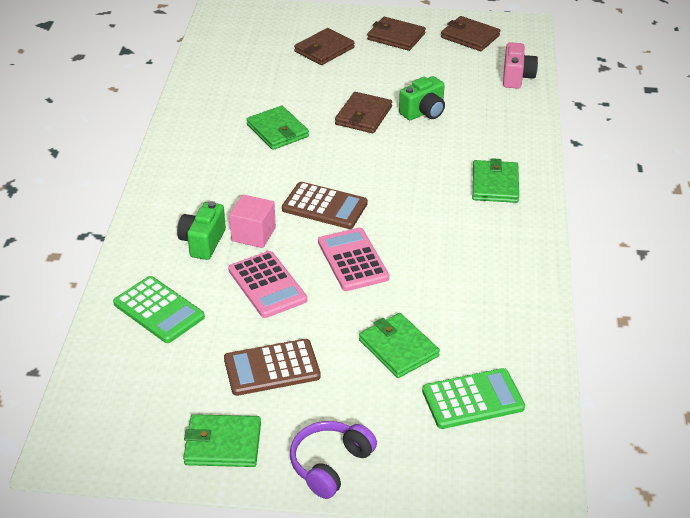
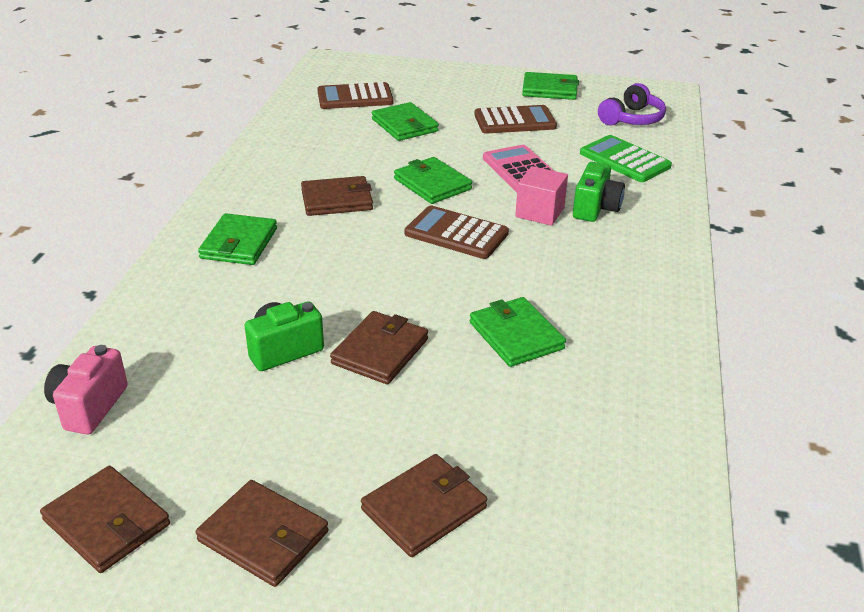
camera: 175 degrees left, 5 degrees down
(330, 464) = (471, 78): purple headphones -> purple headphones (632, 119)
(353, 260) = (432, 184): pink calculator -> green wallet
(435, 234) = (337, 200): none -> brown wallet
(473, 399) = (355, 97): green calculator -> brown calculator

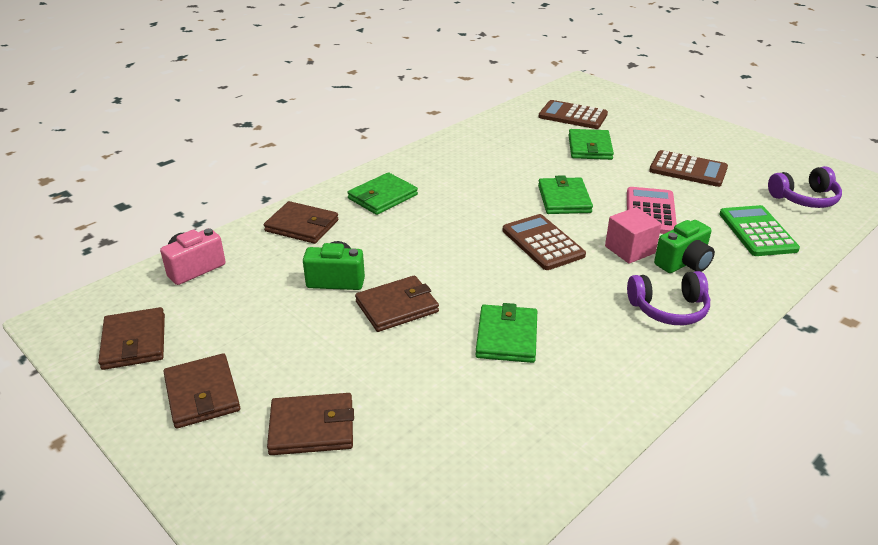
camera: 35 degrees right, 0 degrees up
(337, 200) = (479, 188): brown wallet -> brown wallet (302, 226)
(549, 89) = (749, 152): green wallet -> none
(624, 254) = (669, 309): none -> purple headphones

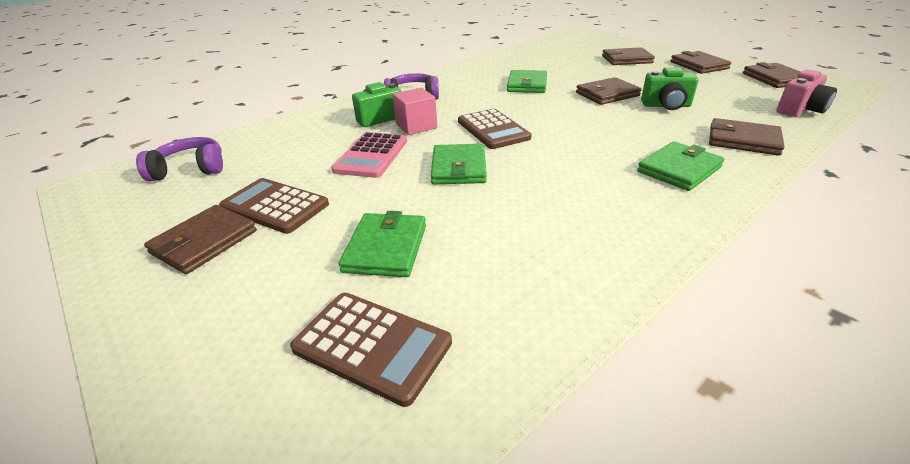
camera: 175 degrees left, 0 degrees up
(707, 150) = (204, 242): none -> brown wallet
(757, 232) = (286, 140): green calculator -> none

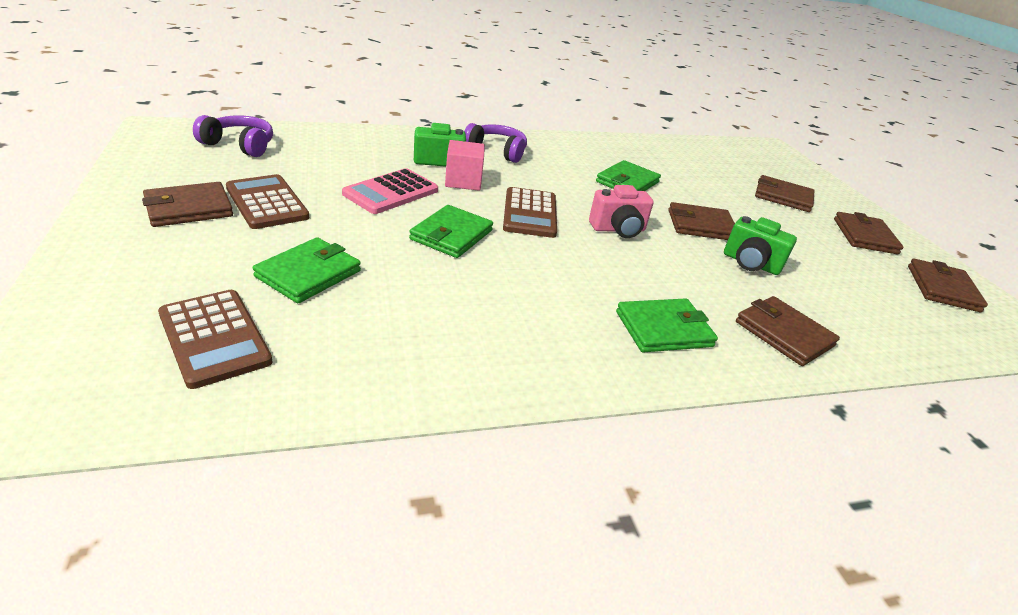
camera: 20 degrees right, 0 degrees up
(800, 110) = (913, 334): pink camera -> pink camera (618, 230)

